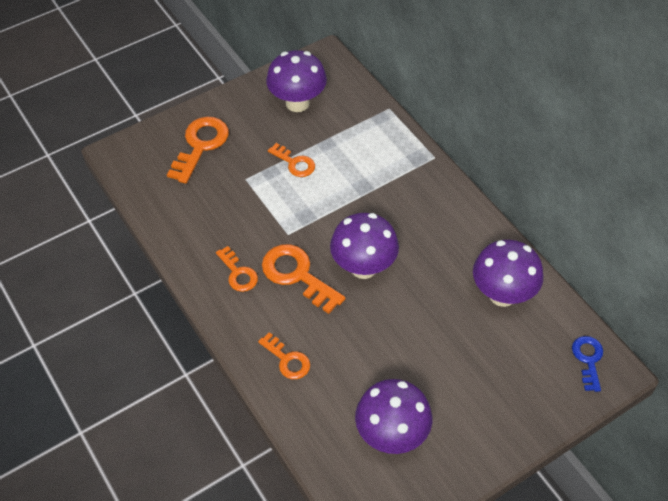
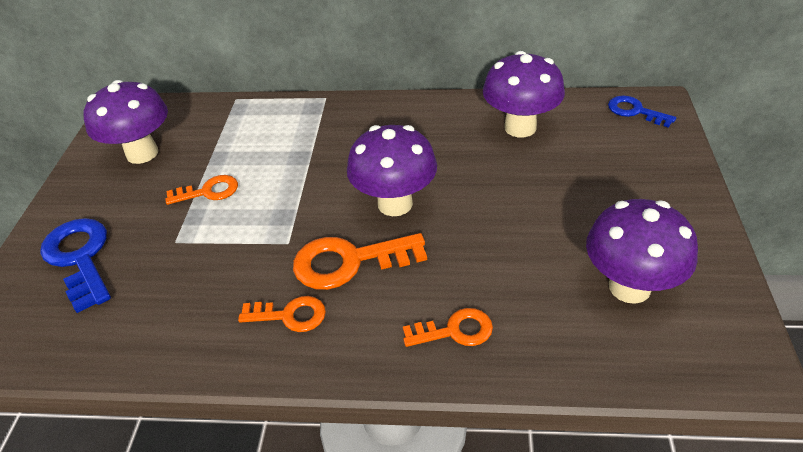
camera: 50 degrees left, 10 degrees down
(200, 145) = (80, 258): orange key -> blue key

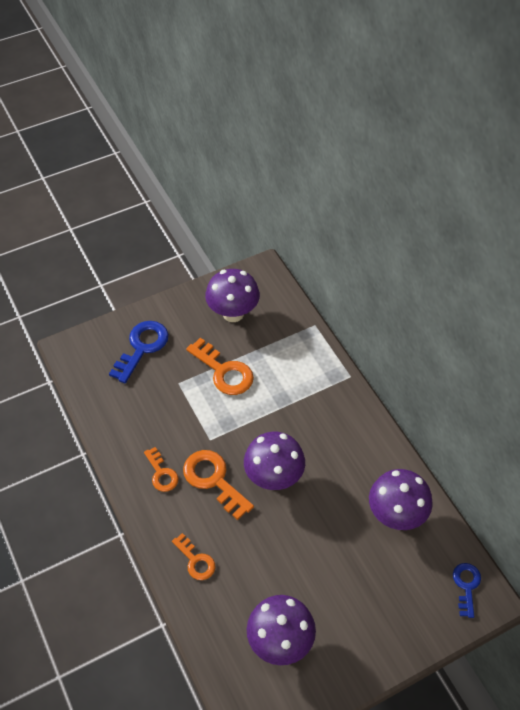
camera: 55 degrees right, 10 degrees up
(208, 191) = (224, 371): orange key -> orange key, size x1.65

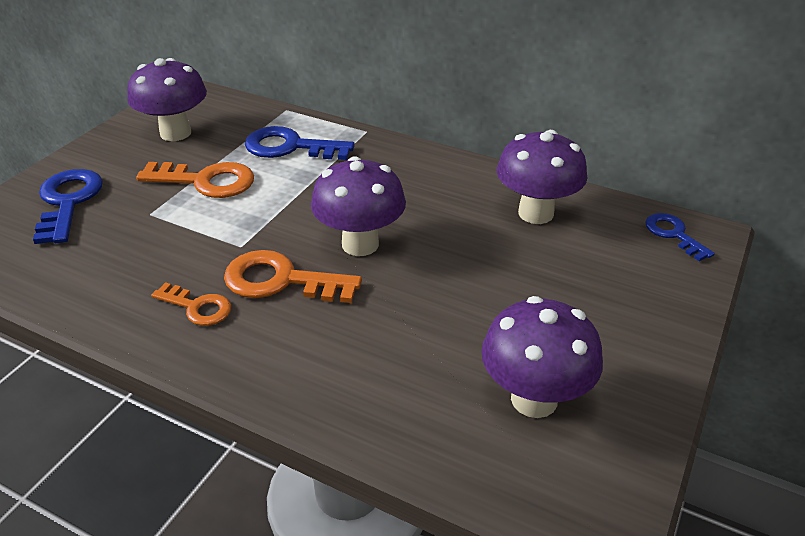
camera: 35 degrees left, 15 degrees down
(196, 560) = (331, 374): orange key -> none
(292, 366) = (290, 147): none -> blue key

